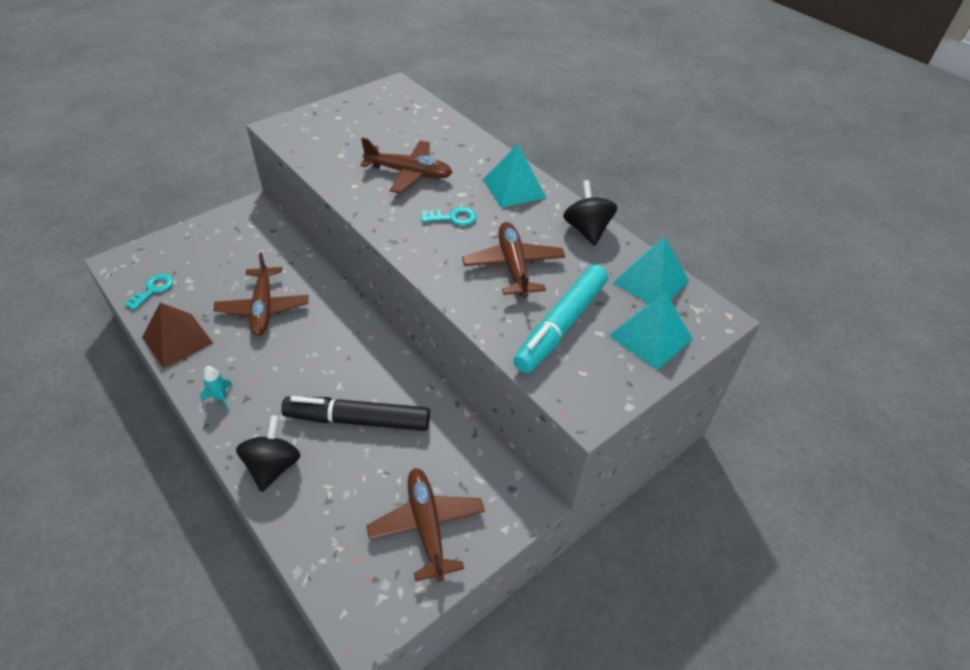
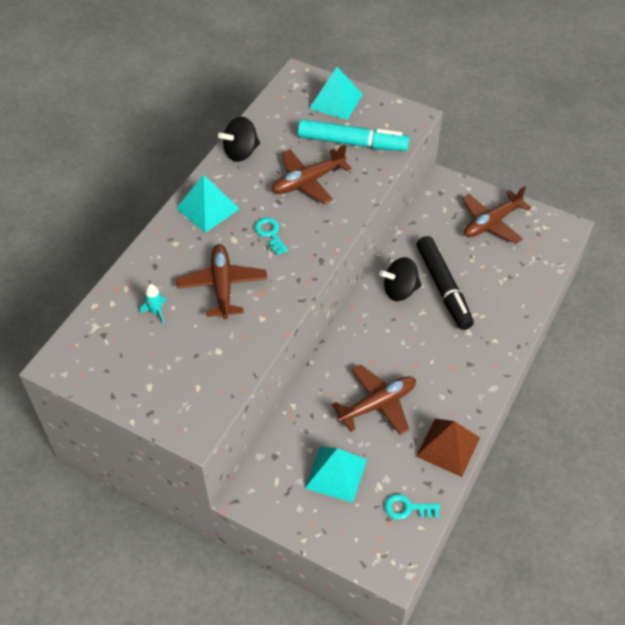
camera: 110 degrees left, 5 degrees up
(220, 398) = (479, 380): turquoise rocket -> turquoise rocket (156, 312)
(273, 466) = (508, 317): black spinning top -> black spinning top (400, 290)
(651, 282) = (281, 109): turquoise pyramid -> turquoise pyramid (336, 473)

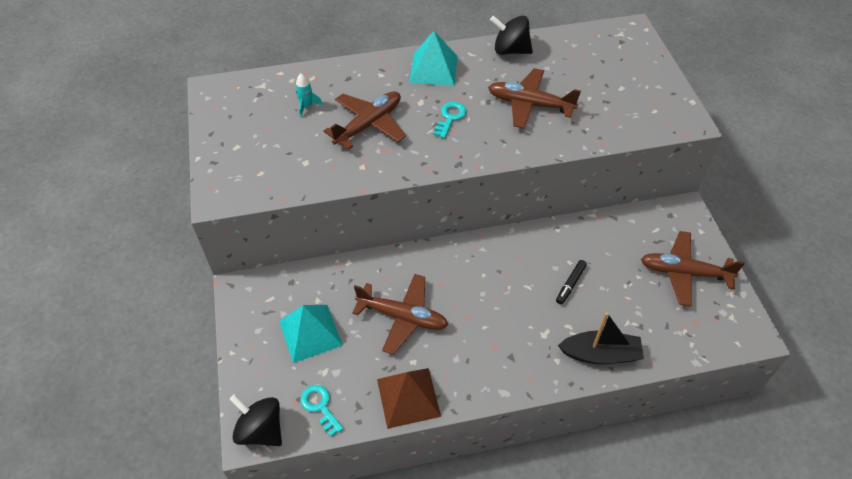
camera: 50 degrees right, 0 degrees up
(336, 101) = (636, 66): turquoise pyramid -> none
(352, 143) = (605, 103): turquoise marker -> none
(400, 290) = (533, 256): black spinning top -> black spinning top (261, 430)
(443, 288) = (570, 284): black marker -> black marker, size x0.44
(511, 314) = (600, 354): none -> black boat

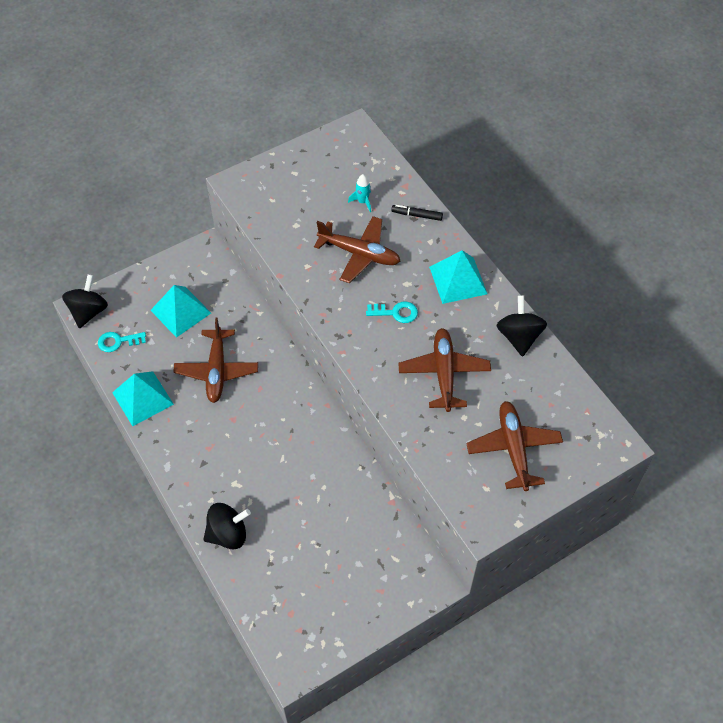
camera: 70 degrees right, 5 degrees up
(320, 406) = (118, 341): turquoise key -> turquoise key turned 135 degrees counterclockwise
(408, 397) = (142, 398): brown pyramid -> turquoise pyramid
(570, 284) = (297, 493): black marker -> black marker (417, 215)
(600, 354) = (228, 534): black boat -> black spinning top
(684, 273) = (348, 593): brown plane -> brown plane (513, 448)

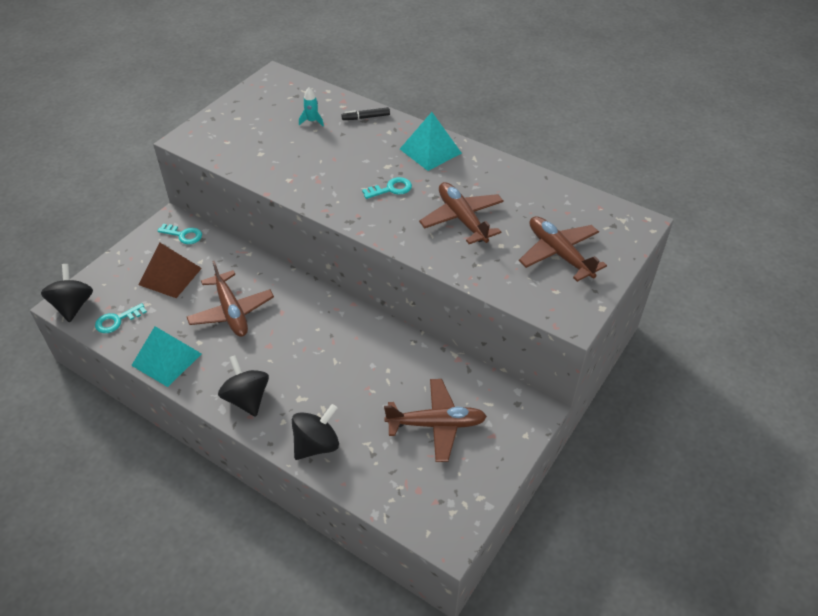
camera: 25 degrees left, 10 degrees down
(180, 311) = (170, 276): turquoise pyramid -> brown pyramid
(211, 270) = (183, 235): none -> turquoise key
(360, 254) = (332, 157): brown plane -> brown plane (436, 424)
(519, 337) = (508, 174): black spinning top -> black spinning top (247, 398)

